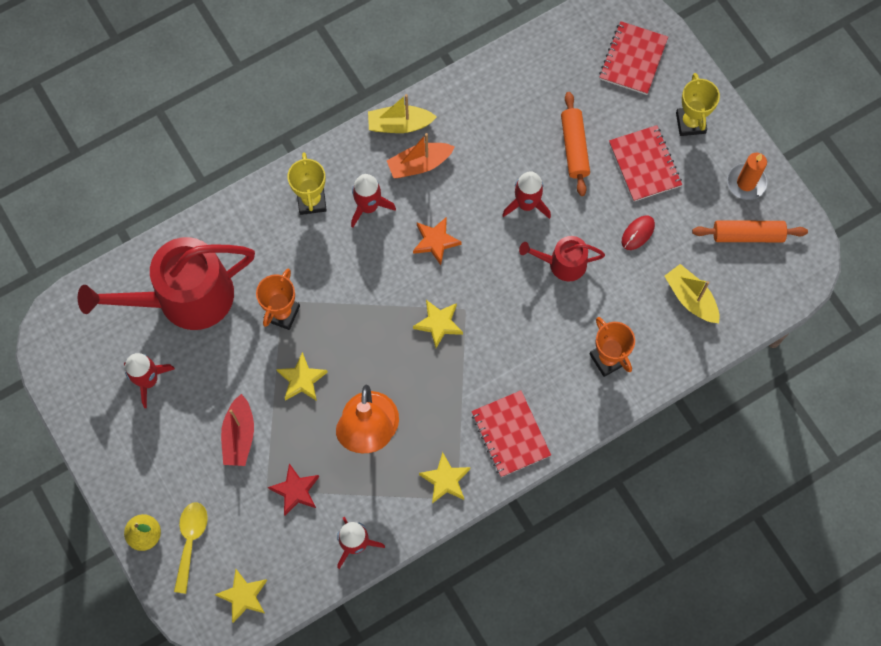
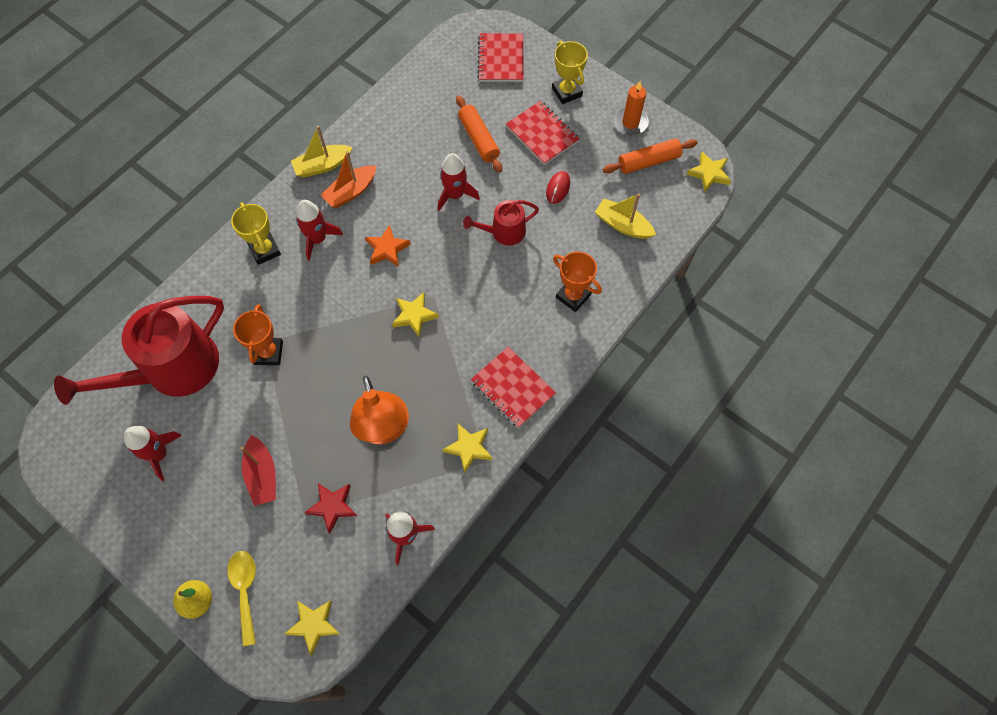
camera: 20 degrees left, 5 degrees down
(302, 379) = (305, 404): yellow star -> yellow star (709, 174)

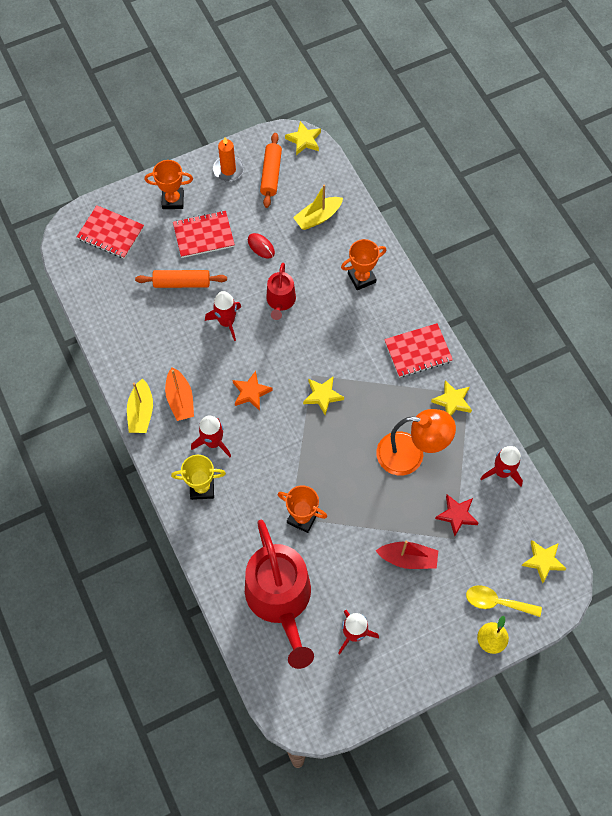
camera: 65 degrees left, 0 degrees up
(567, 92) = (173, 200): yellow trophy -> orange trophy

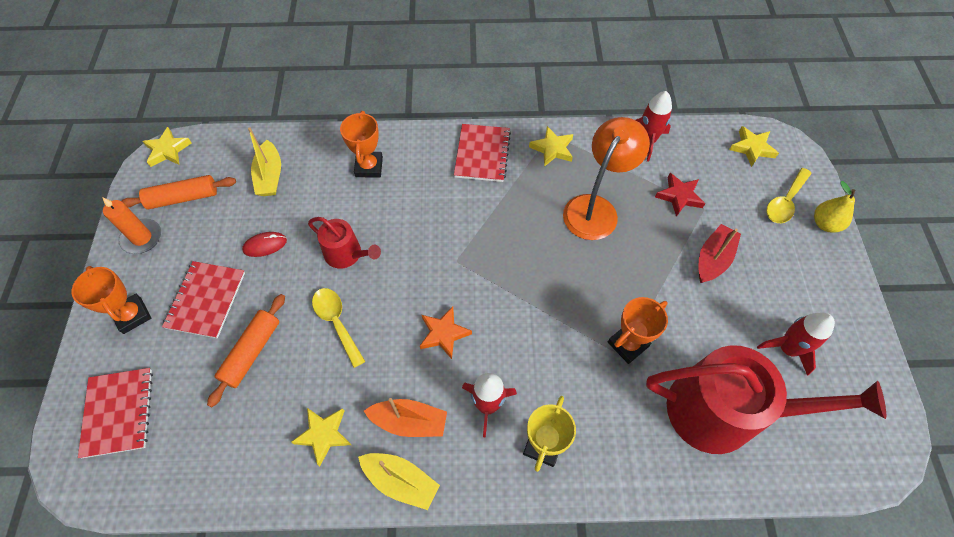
camera: 65 degrees left, 5 degrees down
(110, 233) = (119, 412): red notebook -> red notebook turned 60 degrees counterclockwise
(173, 200) = (132, 315): orange trophy -> orange trophy turned 60 degrees counterclockwise
(226, 322) = (337, 322): red rocket -> yellow spoon
(271, 174) = (183, 198): orange rolling pin -> orange rolling pin turned 45 degrees counterclockwise
(322, 396) = (487, 260): yellow star -> yellow star (323, 435)

